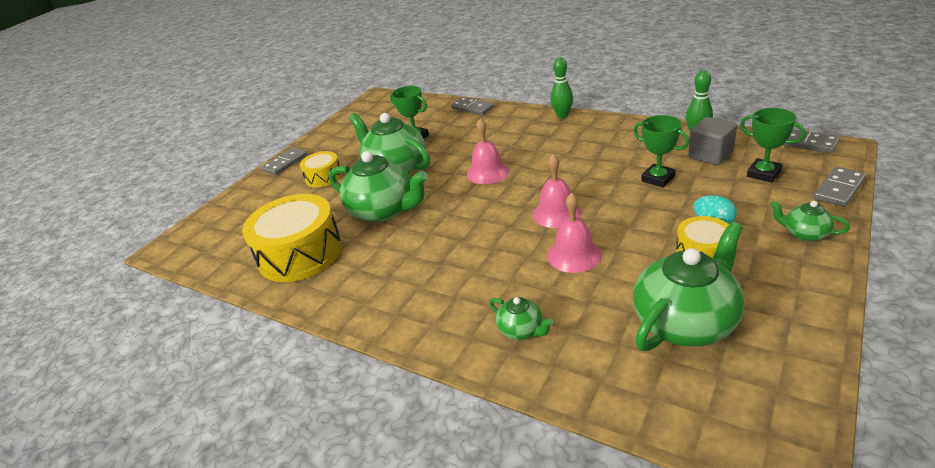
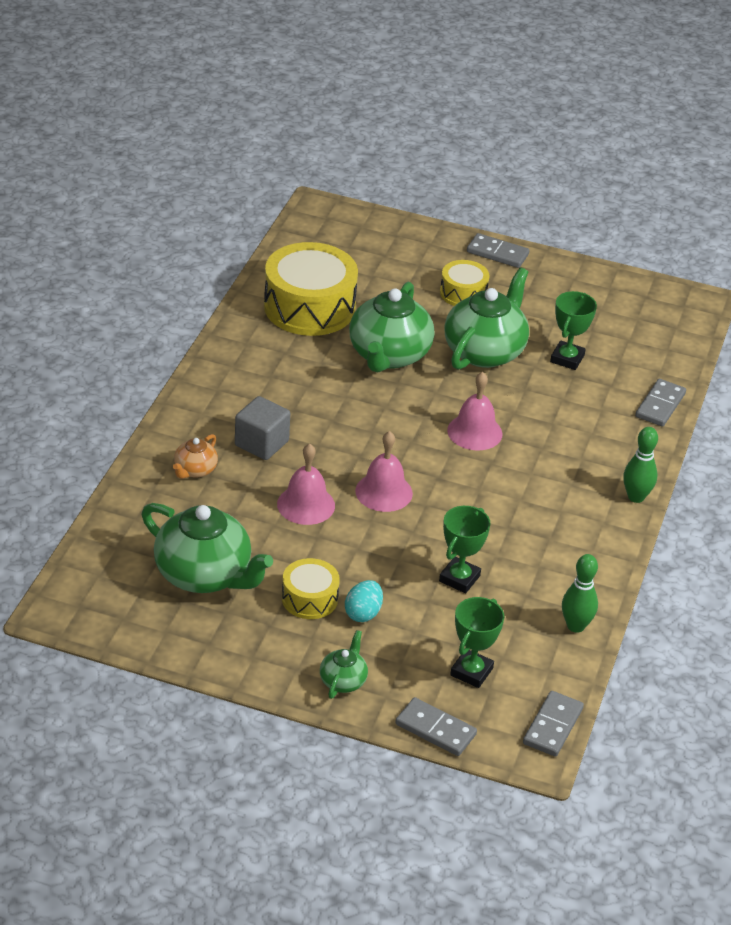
camera: 70 degrees right, 5 degrees up
(521, 330) = (195, 470): green teapot -> orange teapot
(710, 155) = (519, 631): grey cube -> grey cube (261, 443)

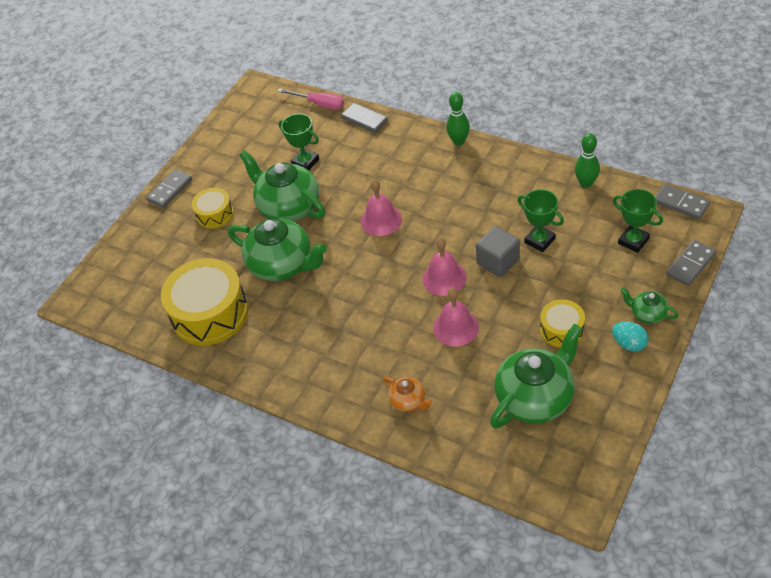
camera: 70 degrees left, 10 degrees up
(261, 443) = (380, 353): grey cube -> grey cube (498, 262)
(363, 613) = (577, 298): turquoise egg -> turquoise egg (629, 344)
(681, 362) = (319, 104): none -> pink screwdriver

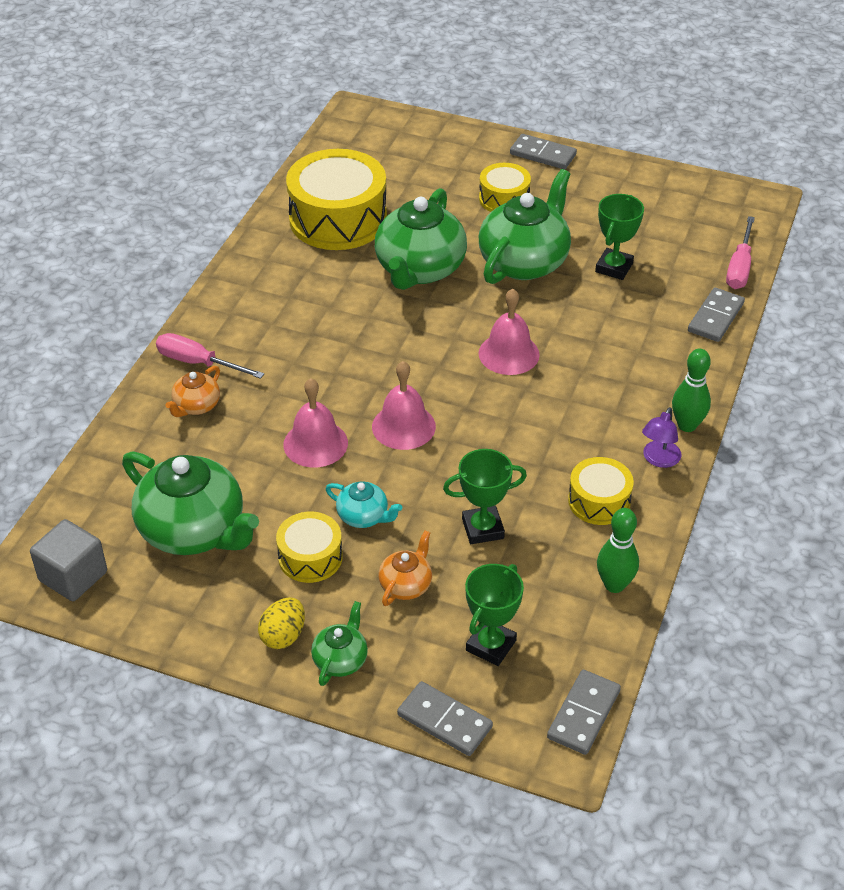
camera: 75 degrees right, 5 degrees down
(360, 402) = (198, 363): none -> pink screwdriver
(486, 156) = (659, 460): none -> purple lamp
(498, 262) = (437, 482): grey cube -> grey cube (73, 576)
(519, 185) = (599, 501): none -> yellow drum
(526, 301) = (363, 516): none -> turquoise teapot
(539, 240) = (482, 528): green trophy -> green trophy turned 45 degrees clockwise
(586, 280) = (406, 585): none -> orange teapot
(629, 344) = (283, 636): turquoise egg -> yellow egg

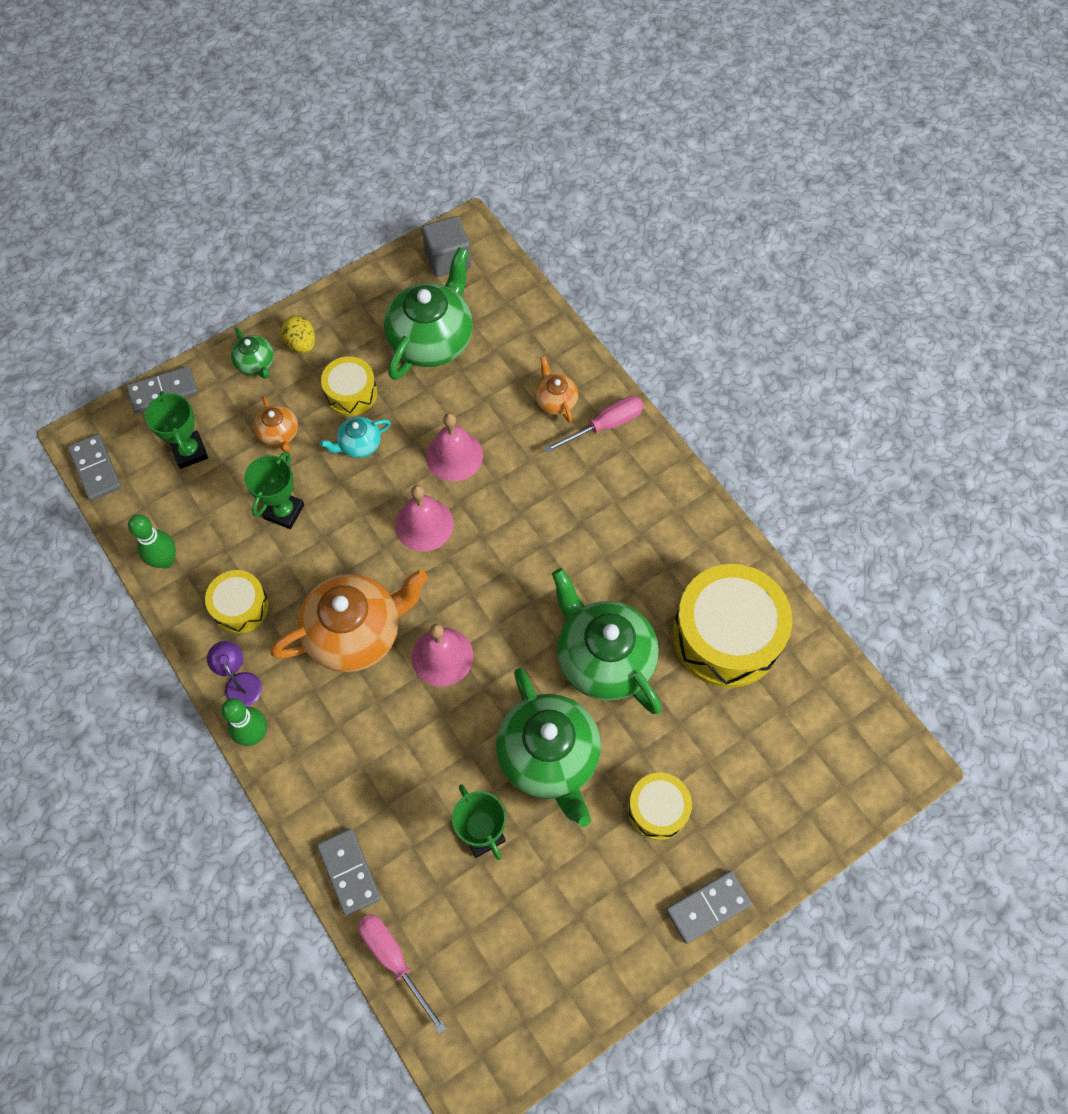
camera: 125 degrees right, 20 degrees up
(194, 531) = (432, 340): green teapot -> green teapot turned 135 degrees clockwise
(543, 414) = (356, 633): none -> orange teapot

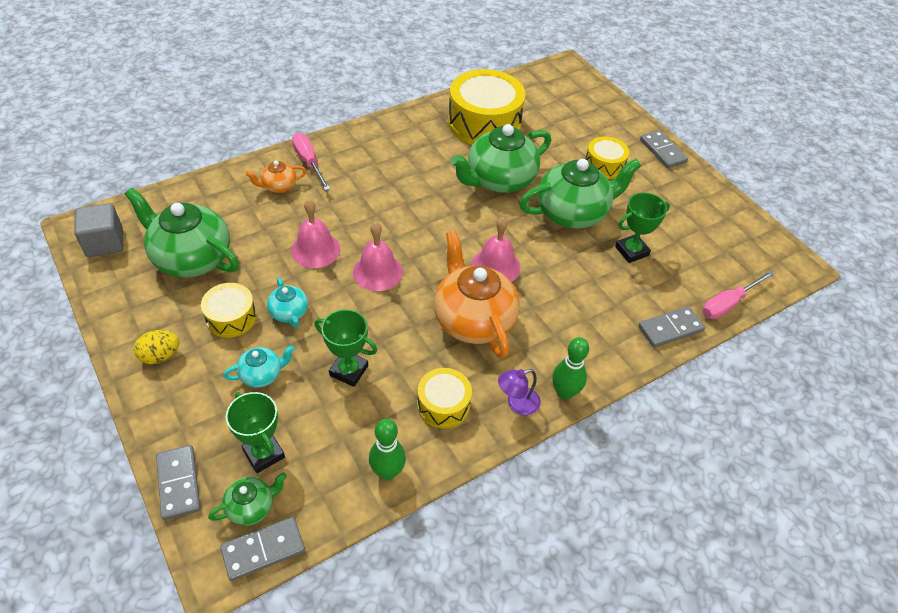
camera: 90 degrees left, 15 degrees down
(190, 452) = (264, 454): green trophy -> green trophy turned 75 degrees clockwise
(256, 364) = (171, 395): green teapot -> green teapot (251, 507)
(279, 434) = (262, 374): orange teapot -> turquoise teapot

